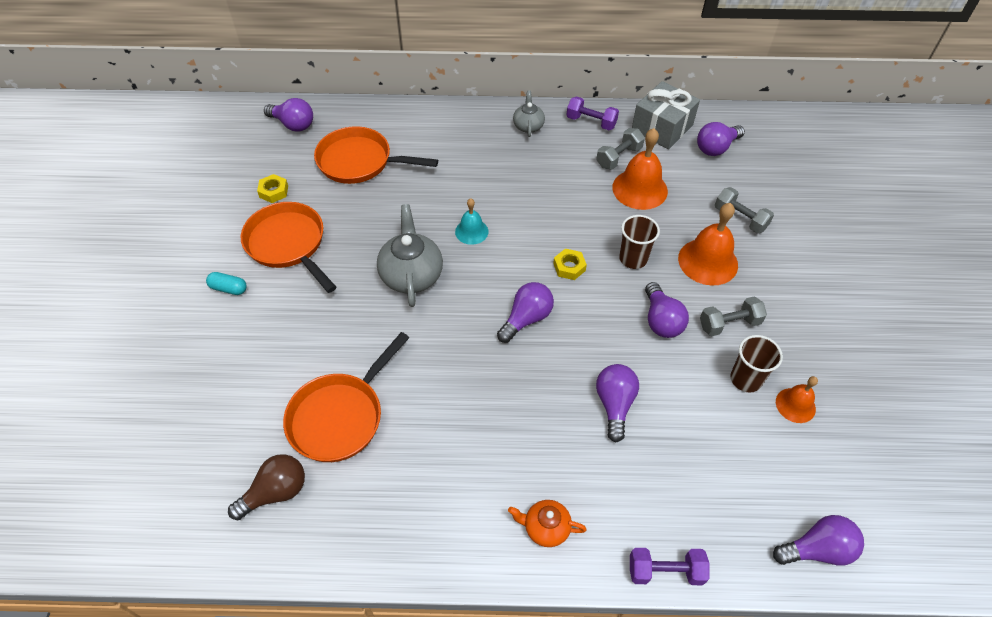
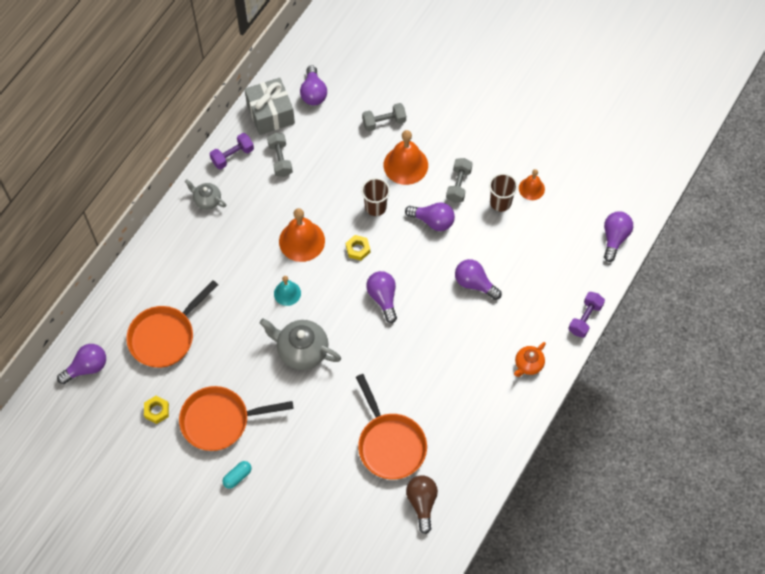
camera: 60 degrees left, 10 degrees up
(640, 189) = (319, 165): orange bell -> orange bell (302, 241)

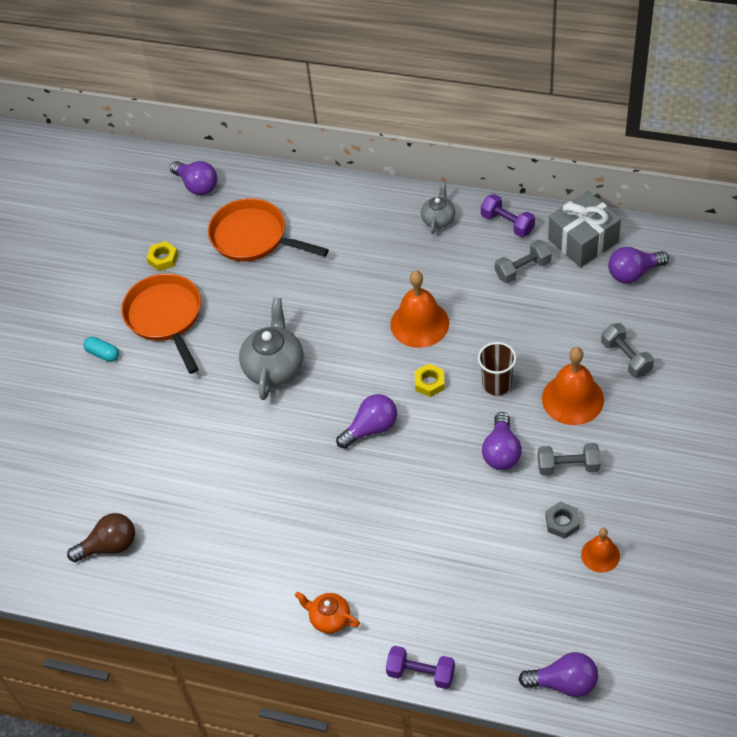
camera: 80 degrees right, 10 degrees down
(287, 293) = (344, 330): turquoise bell -> none
(390, 444) = (177, 491): orange pan -> none
(474, 283) = (427, 524): purple light bulb -> none
(500, 202) = (562, 522): brown cup -> grey nut

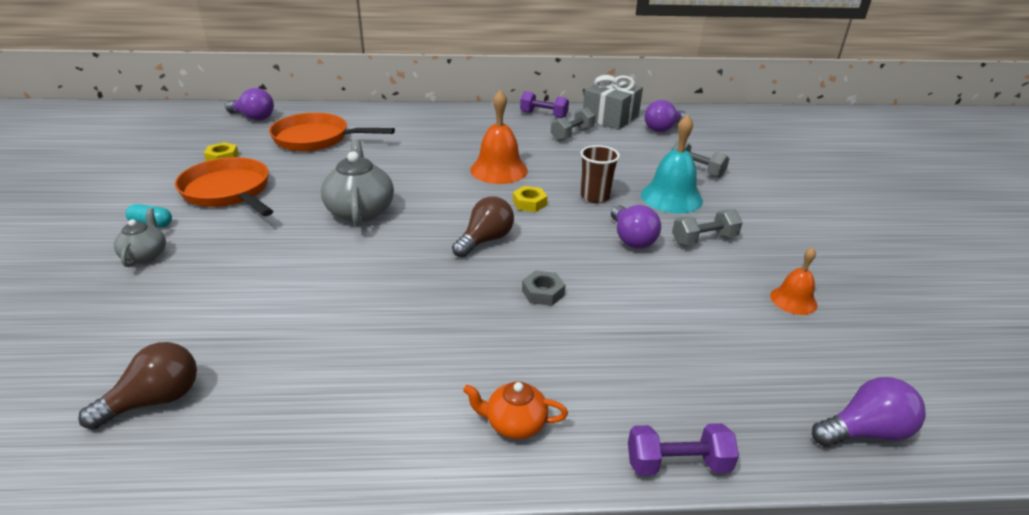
camera: 25 degrees left, 20 degrees down
(371, 428) = (485, 240): purple light bulb -> brown light bulb
(438, 219) = (484, 117): grey teapot -> grey teapot (145, 255)
(562, 522) = (732, 281): grey nut -> grey nut (543, 293)
(572, 399) = (671, 197): orange bell -> turquoise bell

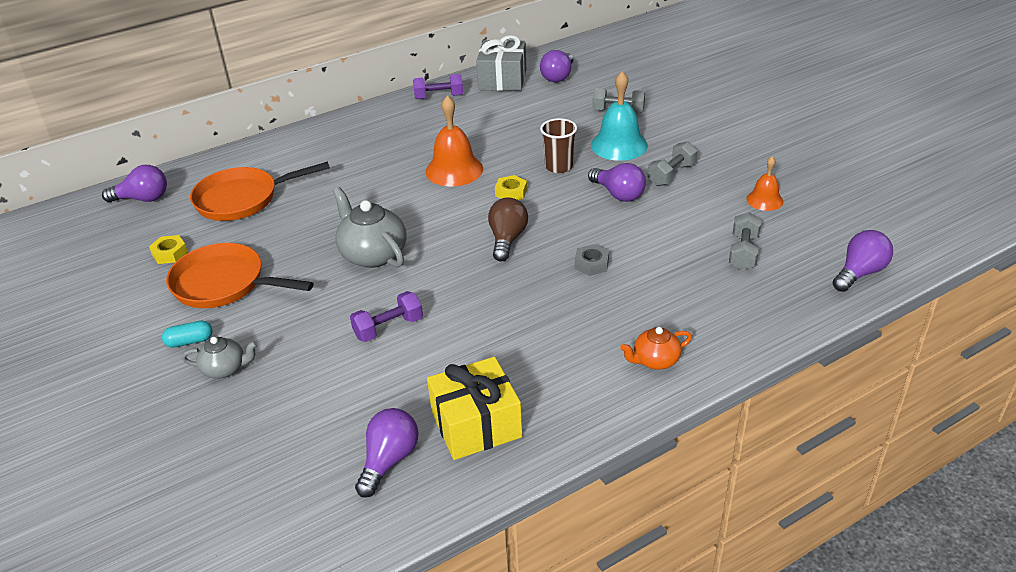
camera: 25 degrees left, 5 degrees up
(145, 255) = (225, 369): grey teapot -> grey teapot turned 120 degrees clockwise
(155, 400) = (389, 460): brown light bulb -> purple light bulb
(268, 404) = (476, 424): none -> yellow gift
(572, 134) = (484, 110): grey dumbbell -> grey dumbbell (743, 252)
(677, 464) = (770, 339): purple dumbbell -> purple dumbbell (388, 328)

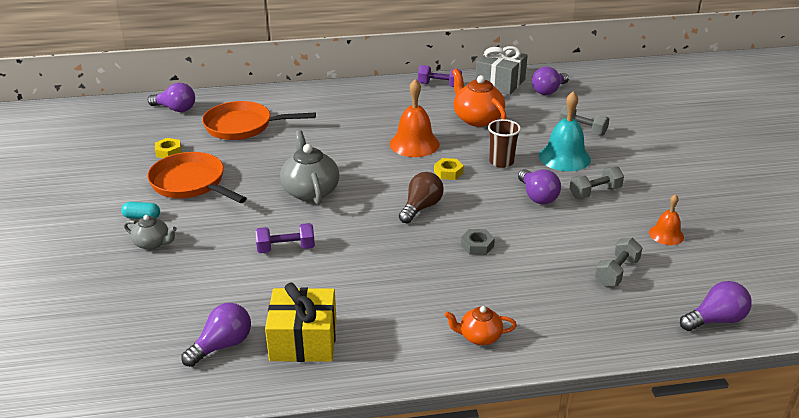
camera: 20 degrees right, 5 degrees down
(503, 125) = (477, 119): none -> orange teapot

